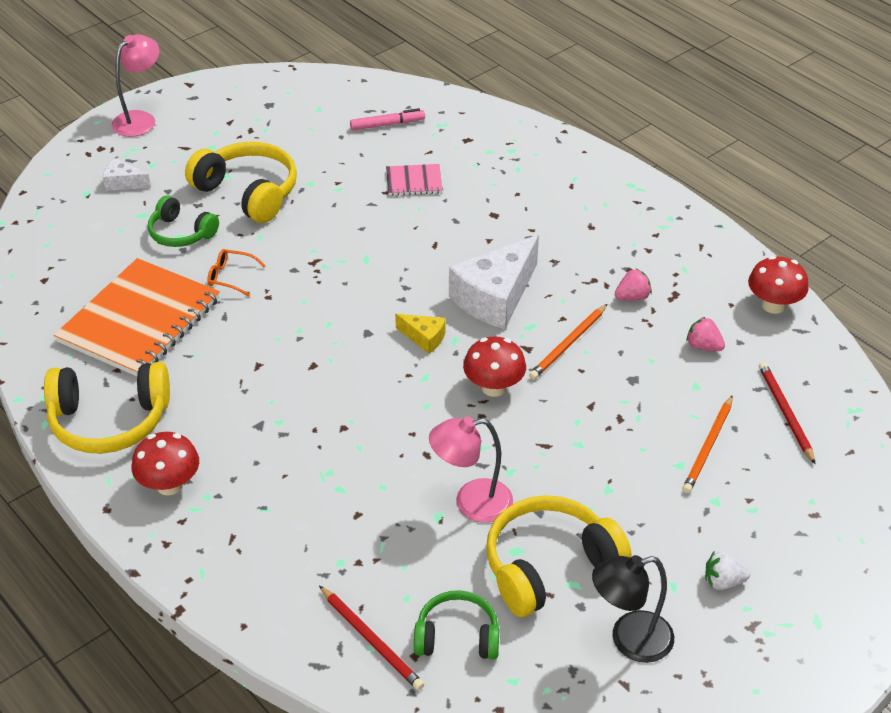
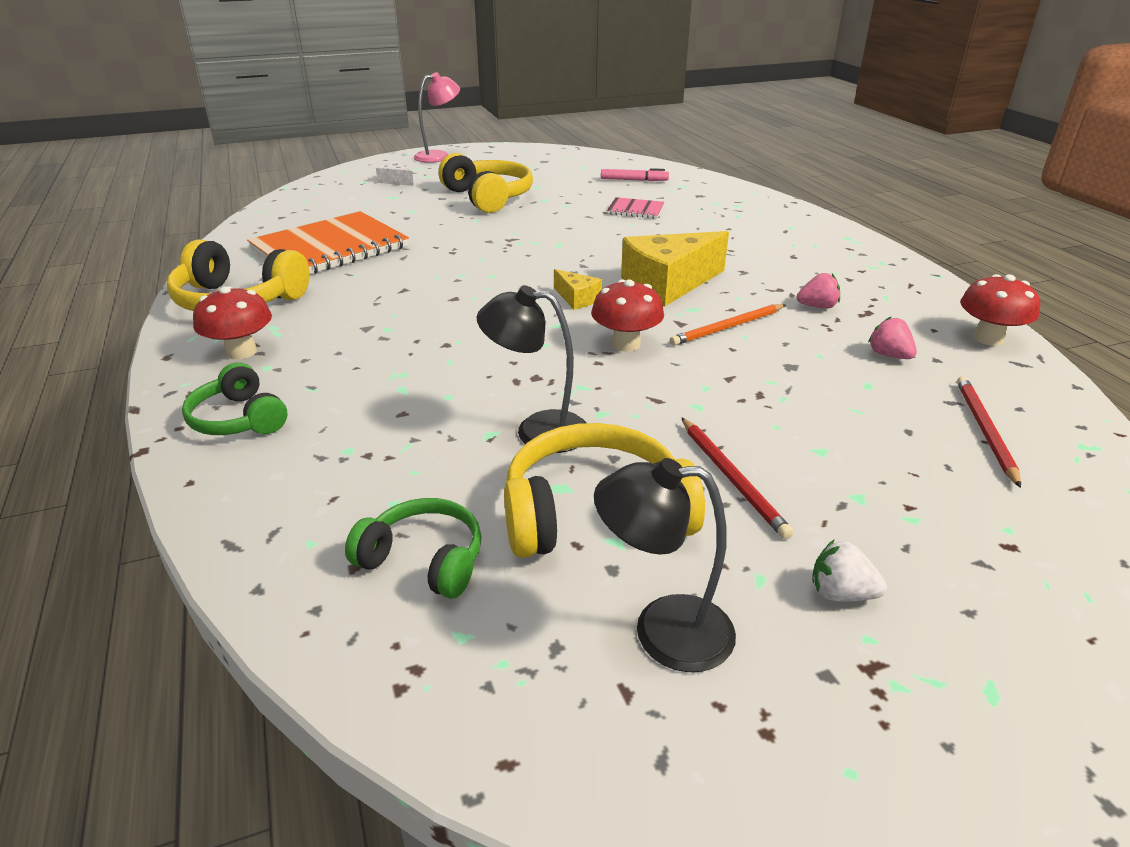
camera: 20 degrees right, 10 degrees down
(181, 233) = (413, 209): green headphones -> green headphones (238, 419)
(231, 277) = (431, 237): orange glasses -> none
(371, 640) = (316, 535): red pencil -> red pencil (732, 478)
(471, 503) = (537, 431): pink lamp -> black lamp
(495, 297) = (668, 284): white cheese -> yellow cheese
(708, 447) = (866, 441): orange pencil -> none

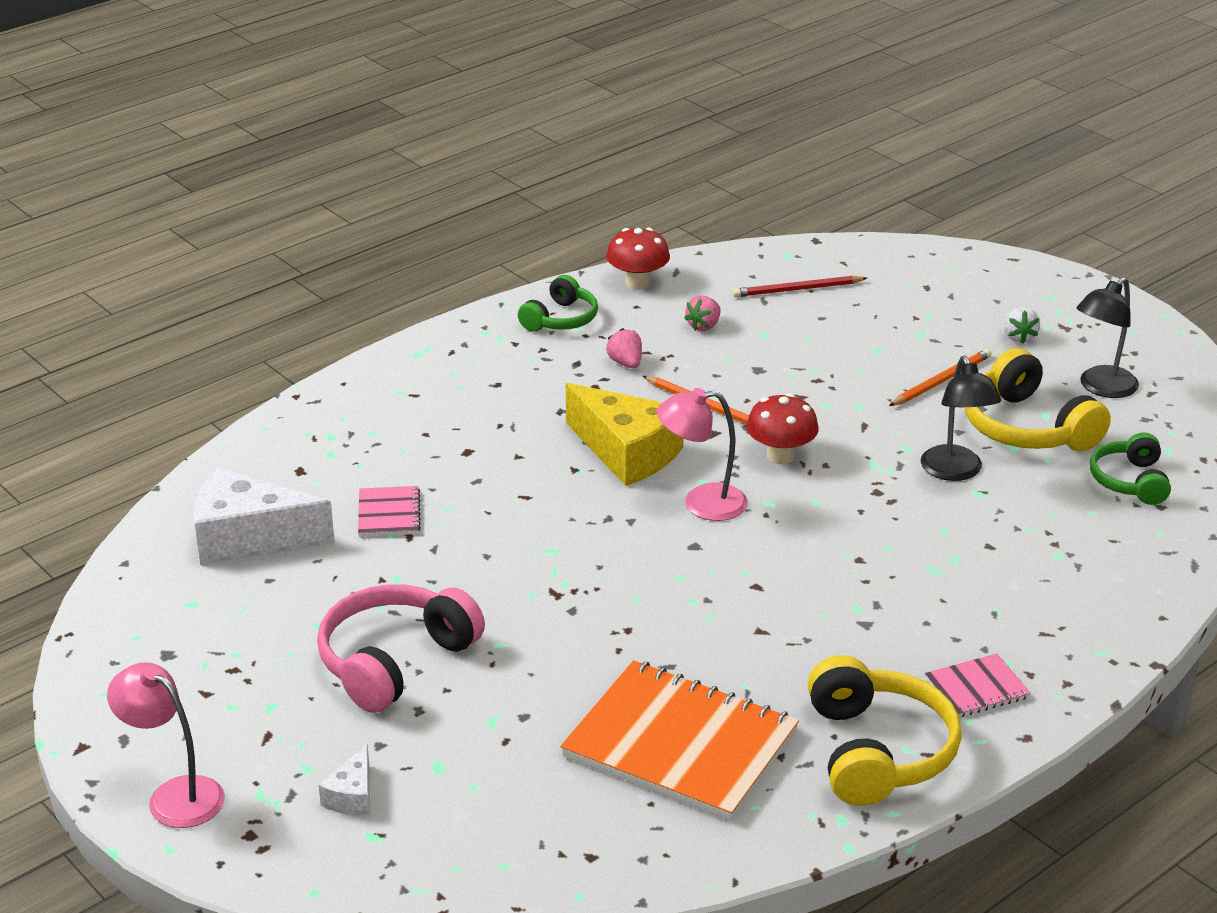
camera: 110 degrees left, 0 degrees up
(238, 419) = (1074, 632): green headphones -> green headphones (561, 319)
(241, 352) = (976, 688): red mushroom -> pink notebook
(488, 197) = (394, 661): yellow headphones -> pink headphones
(577, 299) = (701, 503): yellow cheese -> pink lamp
(634, 180) = (249, 538): pink marker -> white cheese
(662, 631) = (1101, 388): black lamp -> black lamp turned 60 degrees clockwise
(732, 478) = (941, 381): red pencil -> orange pencil

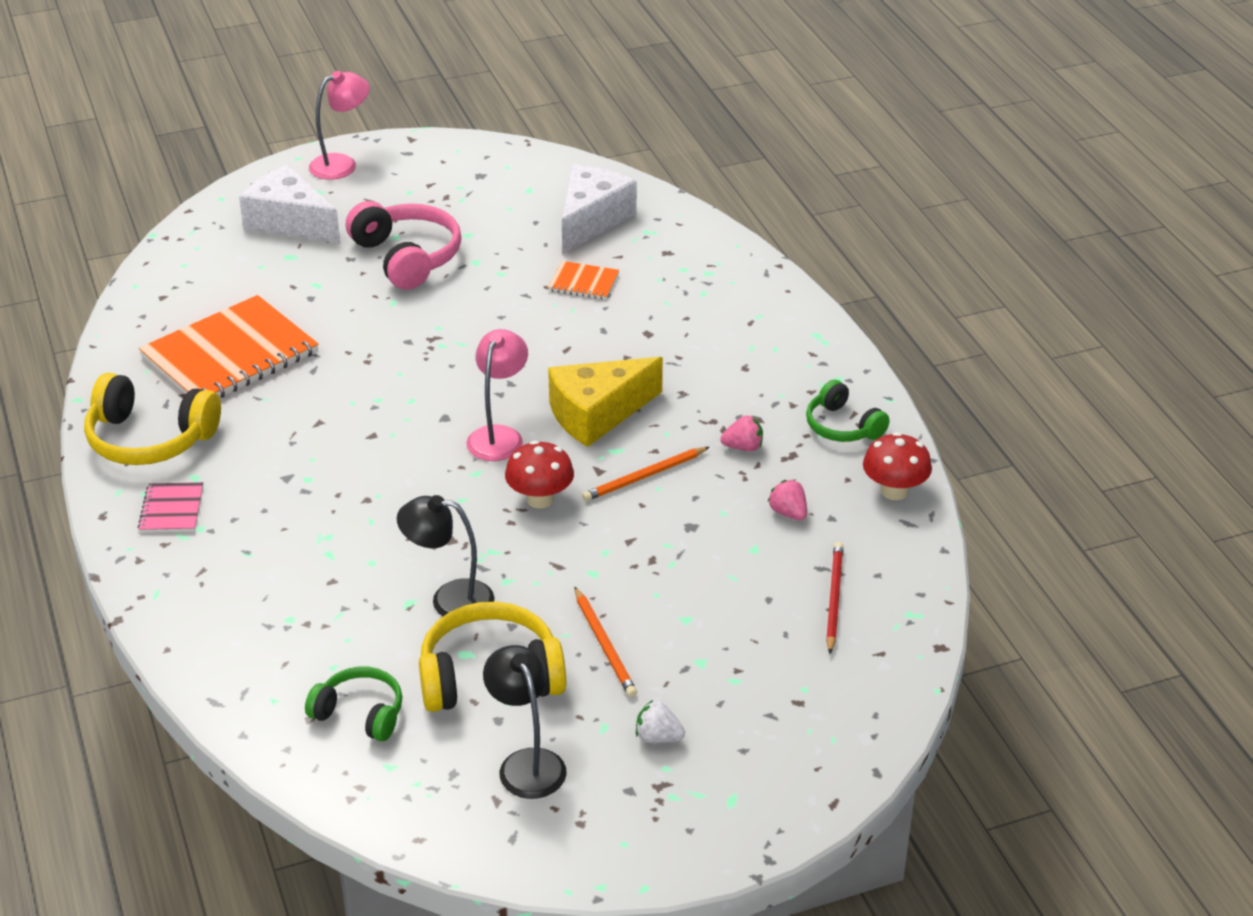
camera: 110 degrees right, 5 degrees up
(352, 796) = (290, 222): white cheese -> white cheese, size x2.10
(389, 514) = (583, 282): pink notebook -> orange notebook

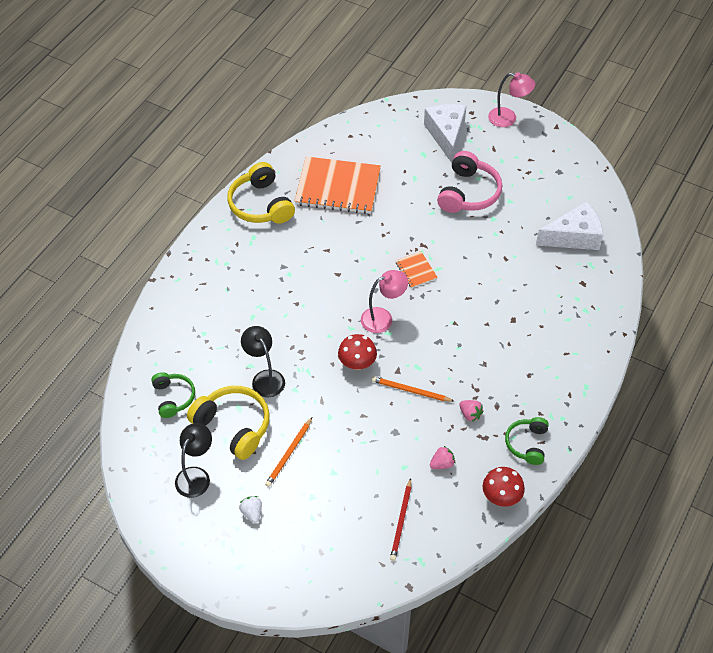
camera: 50 degrees right, 15 degrees up
(172, 509) = (228, 245): pink notebook -> none
(583, 282) = (523, 268): orange notebook -> orange notebook (416, 270)
(597, 414) = (435, 342): yellow cheese -> none
(788, 513) = (442, 464): pink strawberry -> pink strawberry turned 45 degrees clockwise
(834, 598) = (401, 521): red pencil -> red pencil turned 135 degrees clockwise

